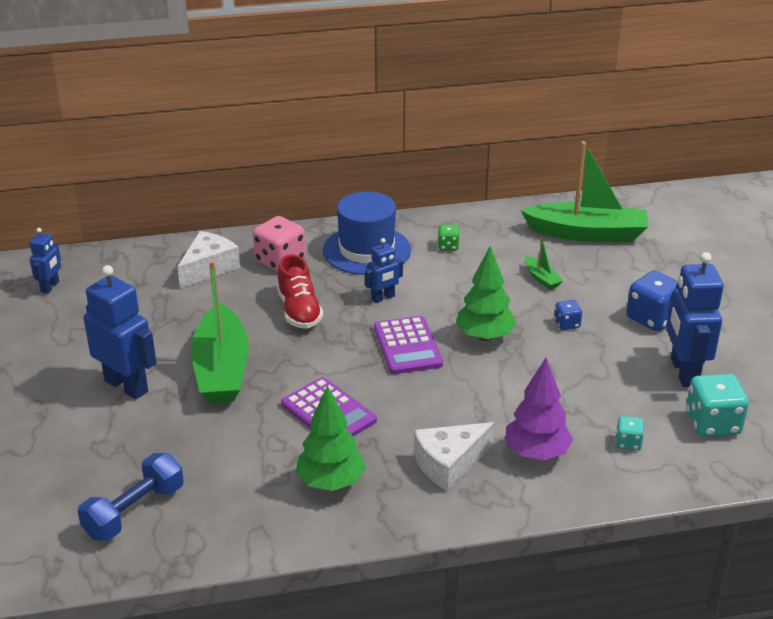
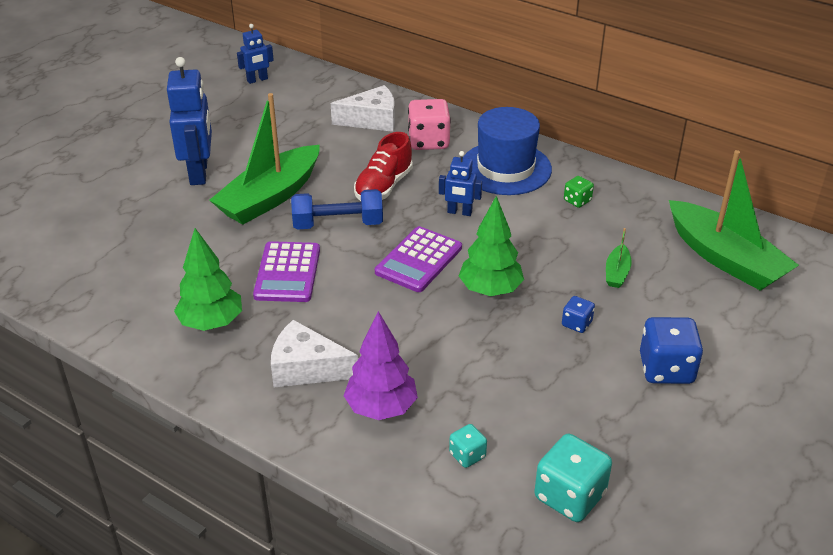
camera: 45 degrees right, 5 degrees up
(134, 512) = (80, 258): blue dumbbell -> blue dumbbell (338, 224)
(683, 372) = (617, 434): blue robot -> none

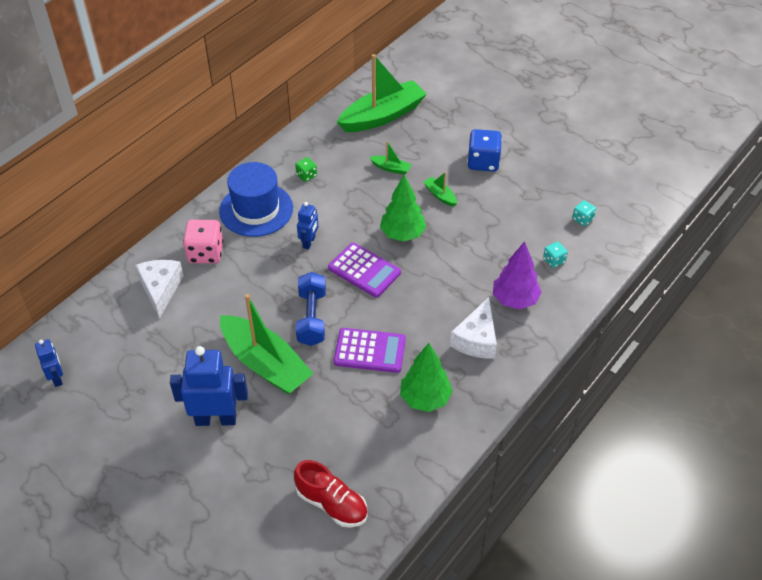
camera: 85 degrees left, 10 degrees up
(383, 186) = (265, 286): red shoe -> red shoe (332, 504)
(569, 496) = (582, 219): turquoise dice -> turquoise dice, size x0.53
(576, 324) = (440, 195): blue dice -> green boat

